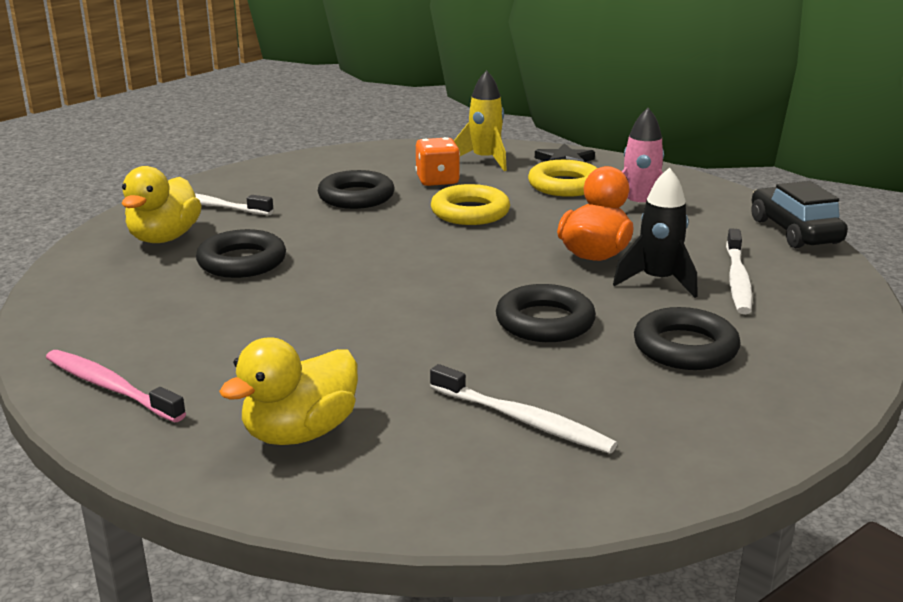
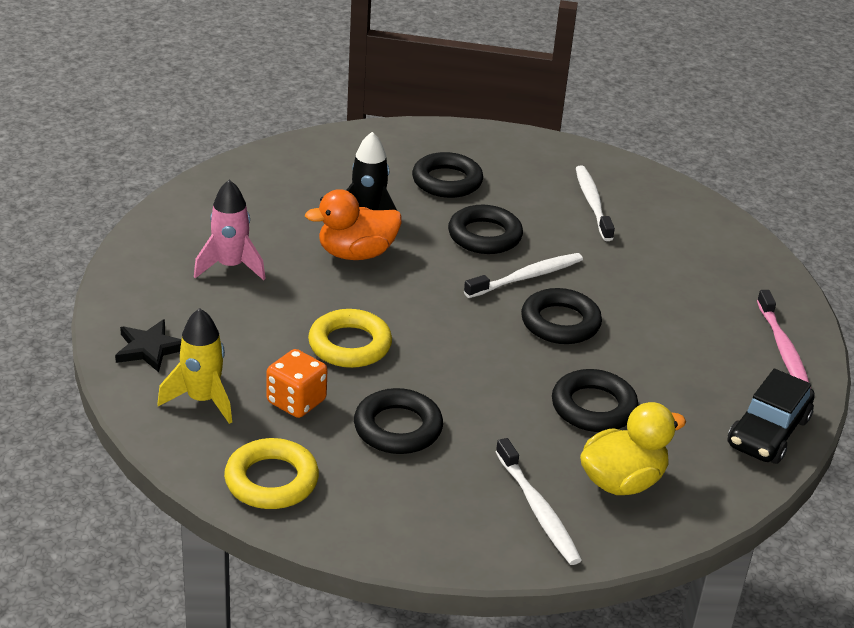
camera: 135 degrees left, 10 degrees up
(300, 433) = (706, 261): yellow duck -> none
(355, 296) = (560, 323): none -> black ring
(565, 185) = (220, 322): yellow ring -> yellow ring (271, 480)
(737, 279) = (324, 188): white toothbrush -> white toothbrush (526, 277)
(794, 231) = (201, 187): black car -> black car (768, 432)

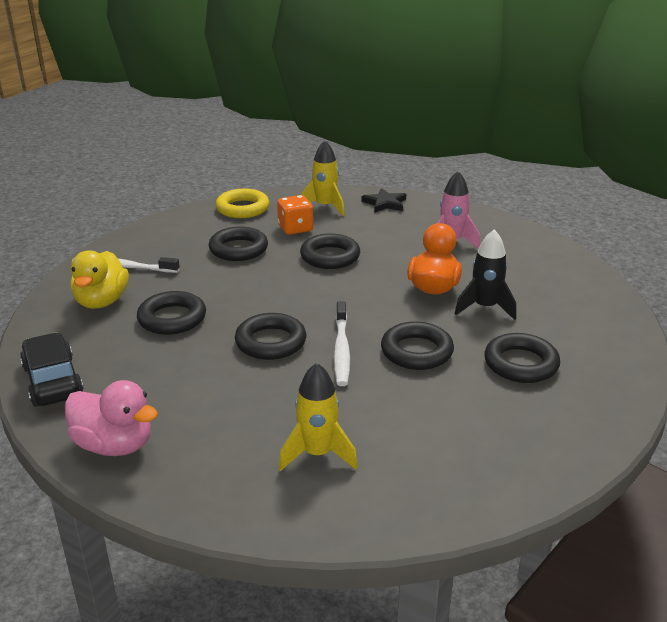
camera: 125 degrees right, 5 degrees down
(350, 345) = (330, 257): yellow ring -> black ring
(592, 203) = (428, 438): white toothbrush -> none
(668, 246) = (317, 454): none -> yellow rocket
(783, 348) = (114, 445): pink toothbrush -> pink duck

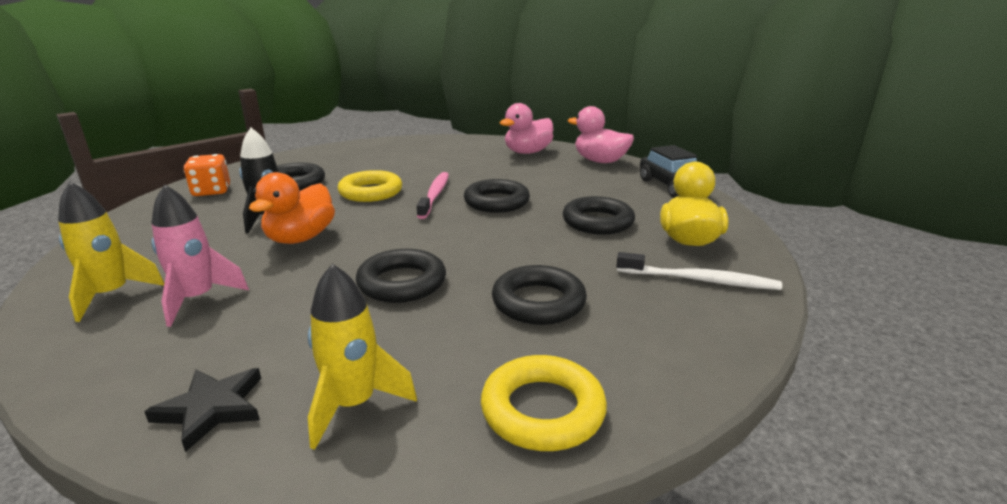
camera: 175 degrees left, 5 degrees down
(225, 470) = (527, 152): none -> pink duck
(295, 228) = (438, 341): orange dice -> orange dice (211, 191)
(317, 454) = (472, 155): yellow rocket -> yellow rocket (111, 295)
(341, 349) = (434, 195): white toothbrush -> pink toothbrush
(416, 351) = (371, 192): black ring -> yellow ring

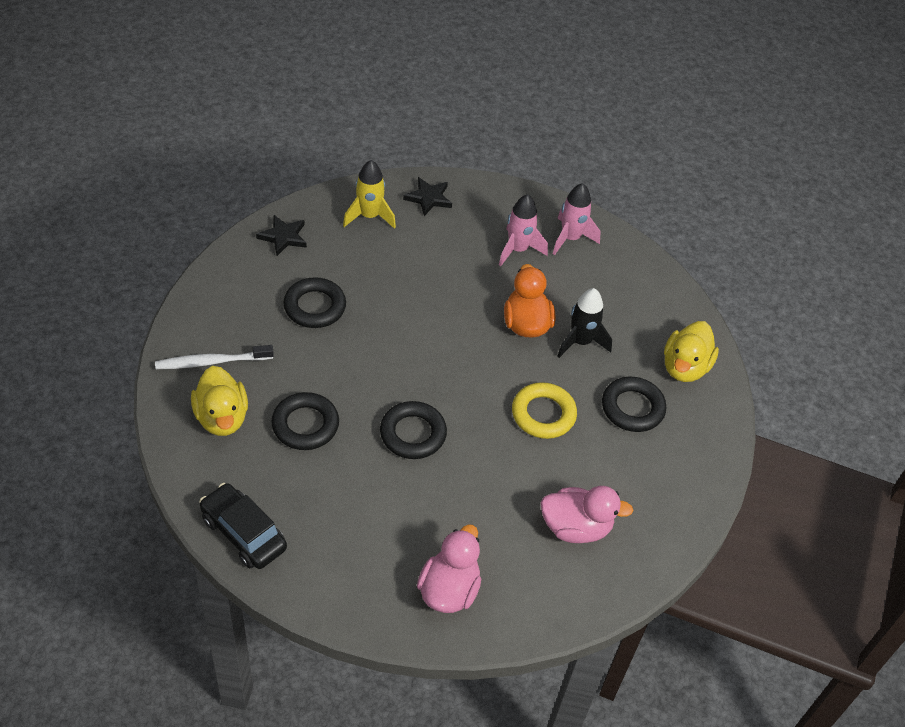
camera: 150 degrees right, 25 degrees up
(111, 295) = (570, 238): yellow rocket -> pink rocket
(211, 191) = (685, 367): orange dice -> yellow duck
(402, 283) = (411, 299): black ring -> none
(434, 195) = (479, 427): pink toothbrush -> none
(542, 410) = (283, 237): yellow ring -> black star
(600, 161) = (344, 589): pink duck -> pink duck (576, 527)

